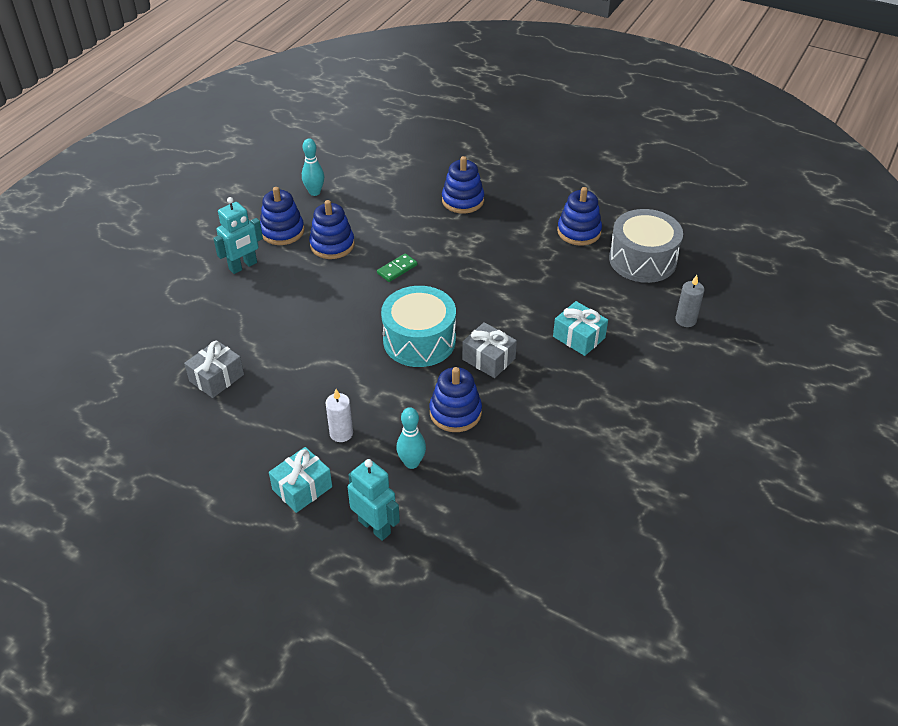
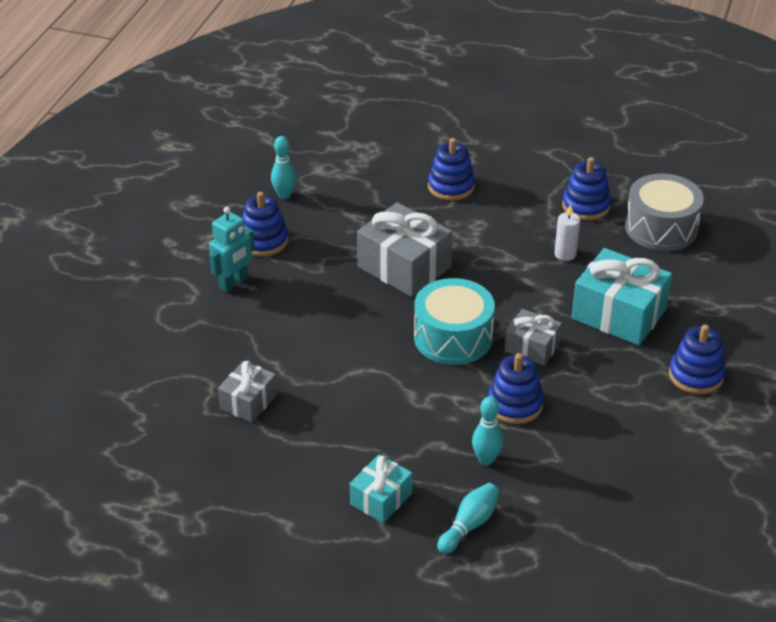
camera: 10 degrees left, 5 degrees down
(332, 245) = (324, 249): blue stacking toy -> blue stacking toy (696, 375)
(341, 433) = (403, 440): white candle -> white candle (565, 254)
(375, 527) = (469, 525): turquoise robot -> turquoise bowling pin
(397, 269) = (404, 267): green domino -> grey gift
(579, 337) = (618, 314): turquoise gift -> turquoise gift, size x1.74
(685, 320) = (722, 284): grey candle -> none

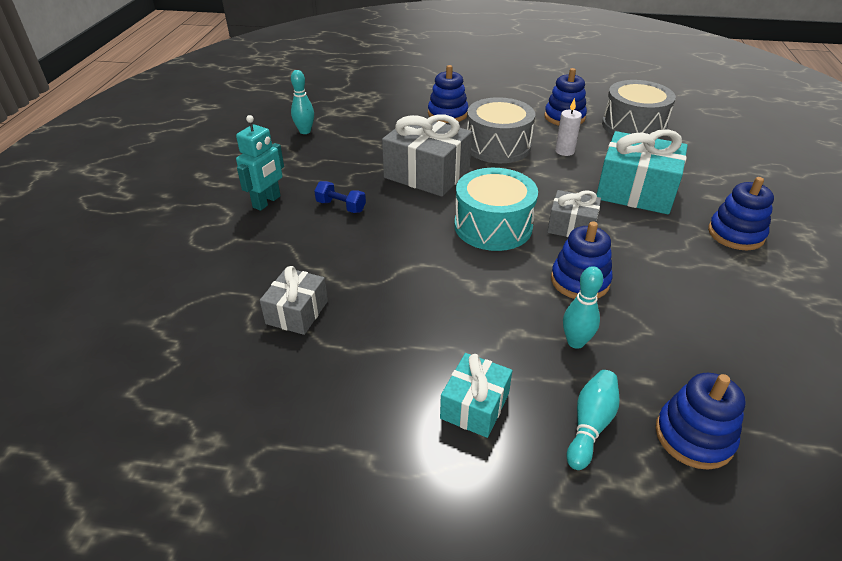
camera: 10 degrees left, 0 degrees up
(263, 241) = (291, 166): blue stacking toy -> blue stacking toy (694, 436)
(306, 297) = (341, 206): none -> blue dumbbell
(492, 239) = (497, 146): none -> grey drum

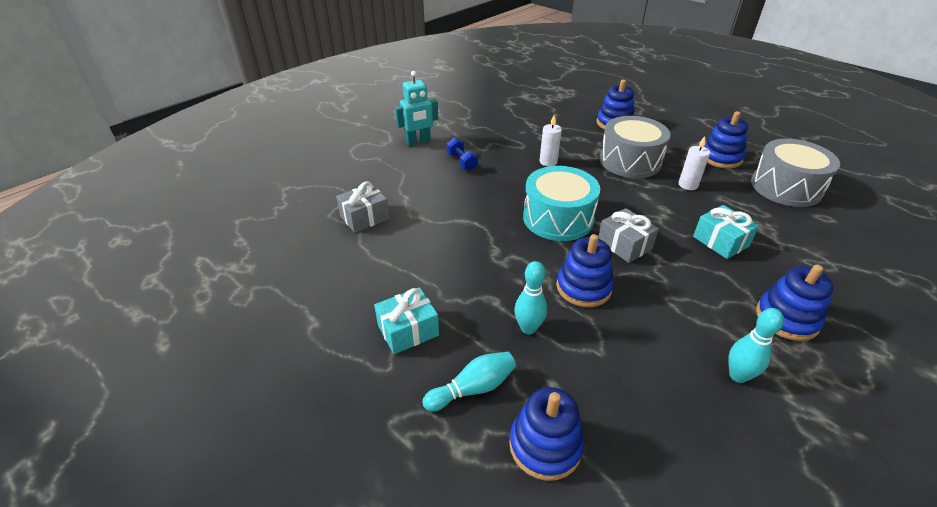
camera: 35 degrees right, 0 degrees up
(305, 131) = (491, 103): turquoise bowling pin -> turquoise bowling pin (738, 375)
(427, 174) = (548, 162): grey gift -> white candle
(635, 191) = (720, 241): turquoise gift -> turquoise gift, size x0.57

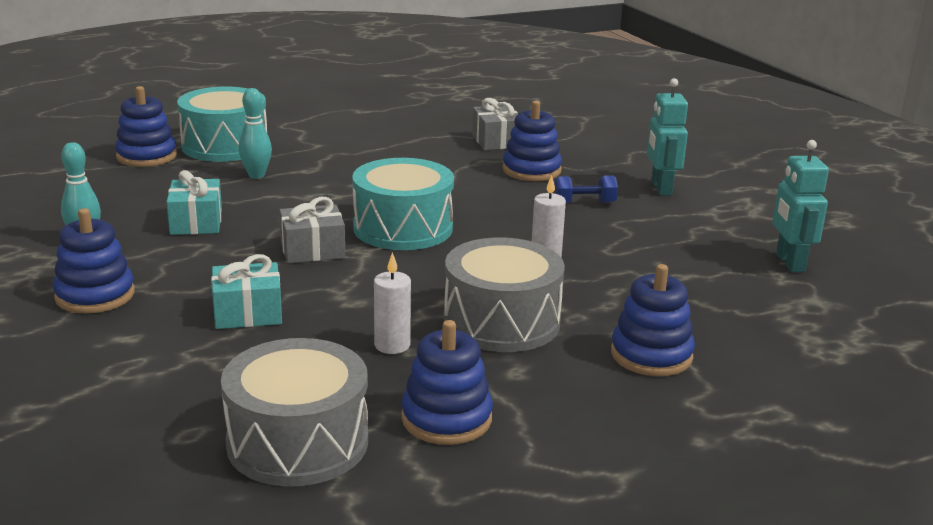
camera: 110 degrees right, 15 degrees down
(408, 330) = (312, 136): turquoise gift -> turquoise gift (196, 222)
(473, 388) = (225, 146): turquoise bowling pin -> turquoise drum
(491, 102) = (789, 263): none -> turquoise robot
(583, 287) = (275, 209): blue stacking toy -> blue stacking toy (531, 170)

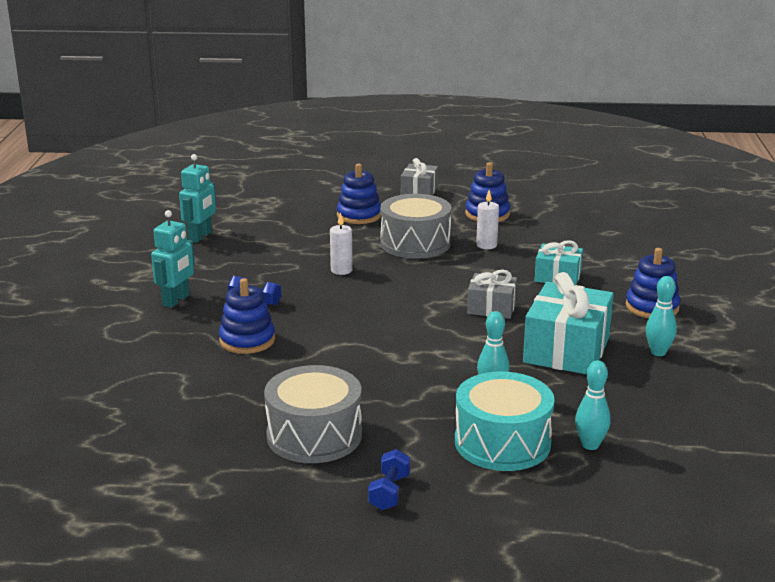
camera: 150 degrees left, 0 degrees up
(146, 156) = (590, 445): blue stacking toy -> turquoise bowling pin
(196, 222) = (566, 350): turquoise gift -> turquoise gift, size x1.74
(292, 110) = (389, 492): none -> blue dumbbell
(298, 442) = (561, 220): grey drum -> grey drum (314, 435)
(403, 228) = (413, 311): turquoise drum -> none
(496, 141) = (228, 383): grey gift -> grey gift (419, 192)

